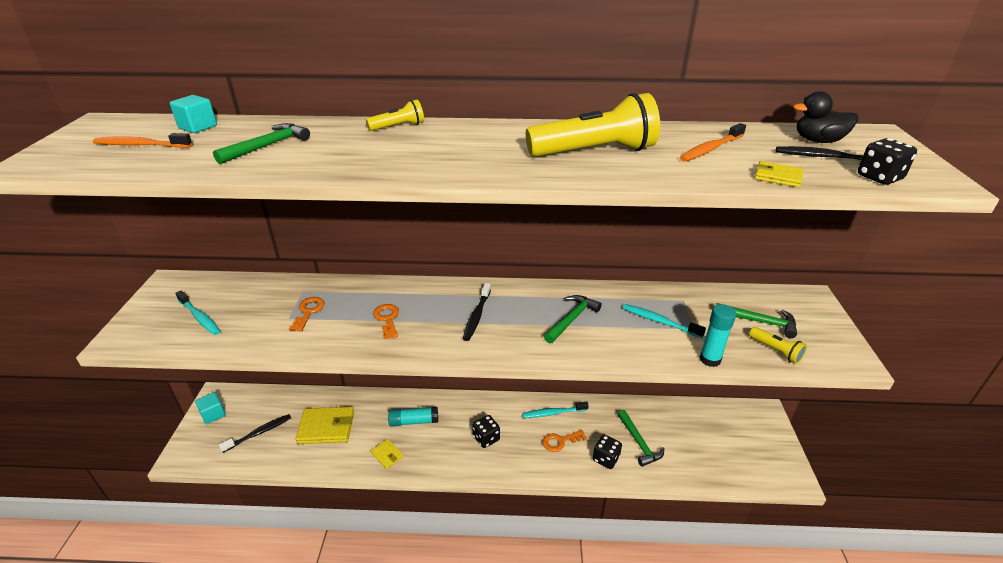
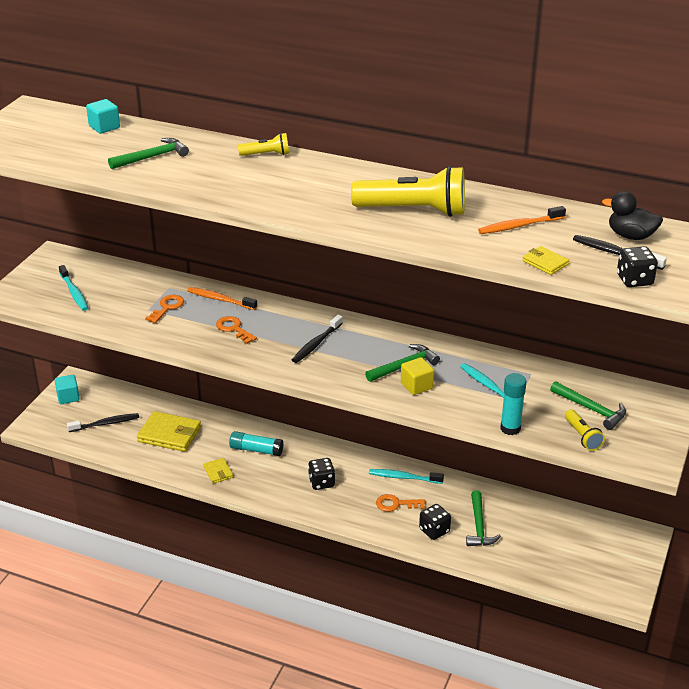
camera: 20 degrees right, 0 degrees up
(141, 145) = (58, 139): orange toothbrush -> orange toothbrush (220, 300)
(387, 319) = (234, 329): orange key -> orange key turned 45 degrees counterclockwise
(596, 336) = (416, 386): none -> yellow cube

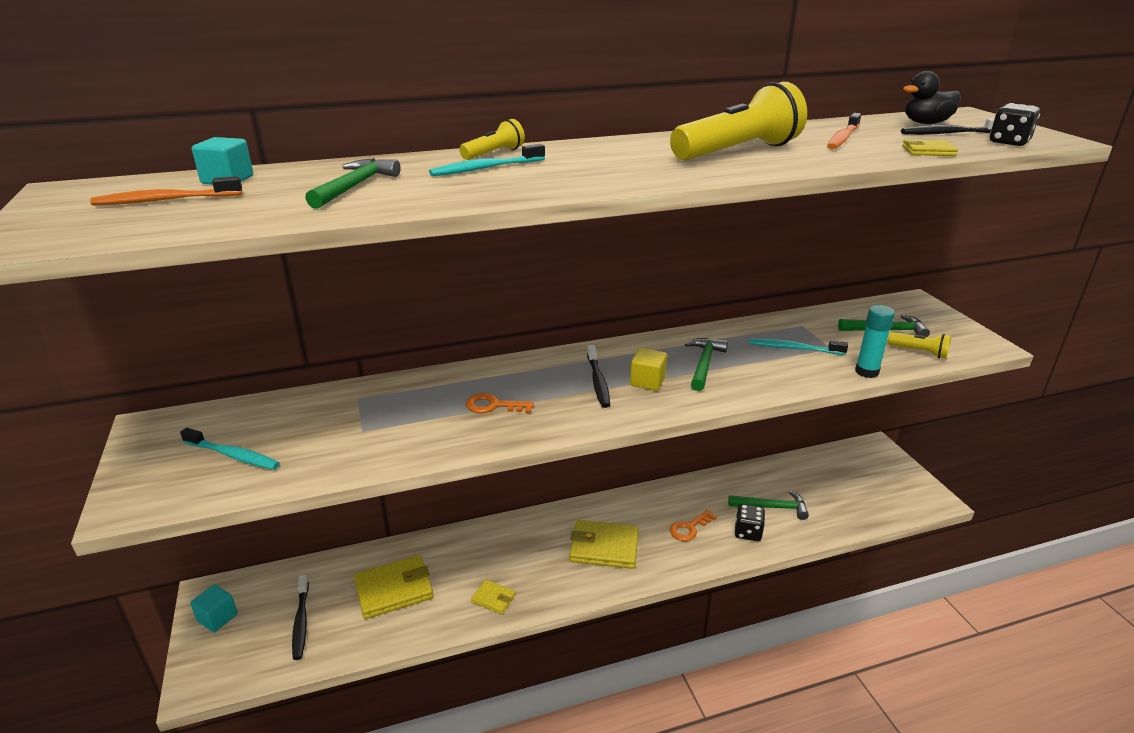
camera: 40 degrees left, 5 degrees down
(105, 423) = (301, 621): black toothbrush -> black toothbrush turned 135 degrees clockwise
(167, 307) = (384, 418): orange key -> none
(220, 300) = (436, 385): orange toothbrush -> orange toothbrush (165, 200)
(256, 450) = (505, 553): turquoise glue stick -> none
(321, 482) = (604, 547): black dice -> yellow wallet
(403, 477) = (664, 501): turquoise toothbrush -> turquoise toothbrush (486, 168)
(416, 386) = (742, 375): yellow cube -> yellow cube (647, 381)
(479, 526) = (772, 507): green hammer -> green hammer turned 45 degrees counterclockwise

